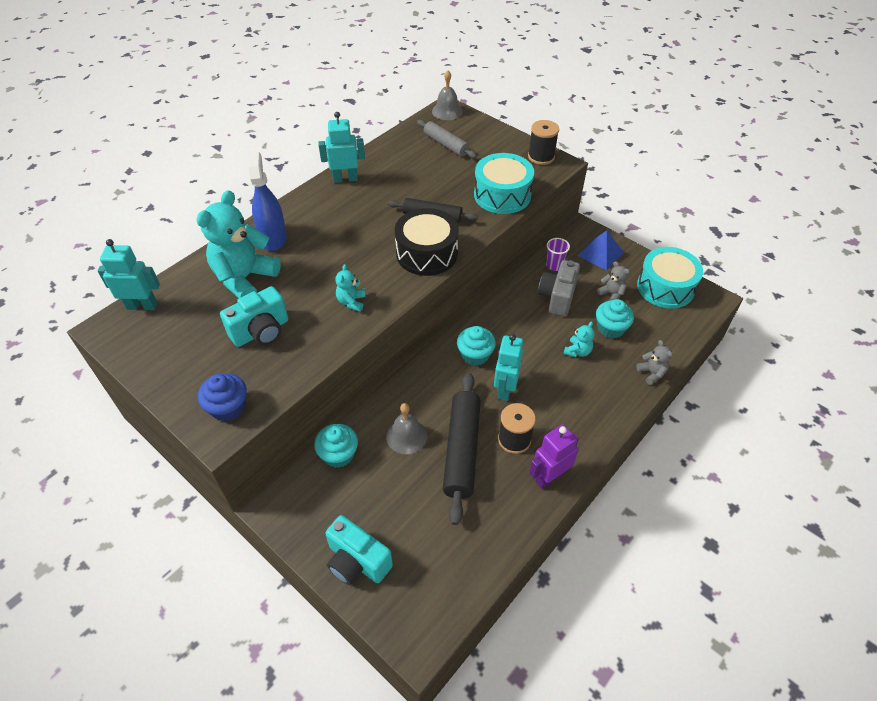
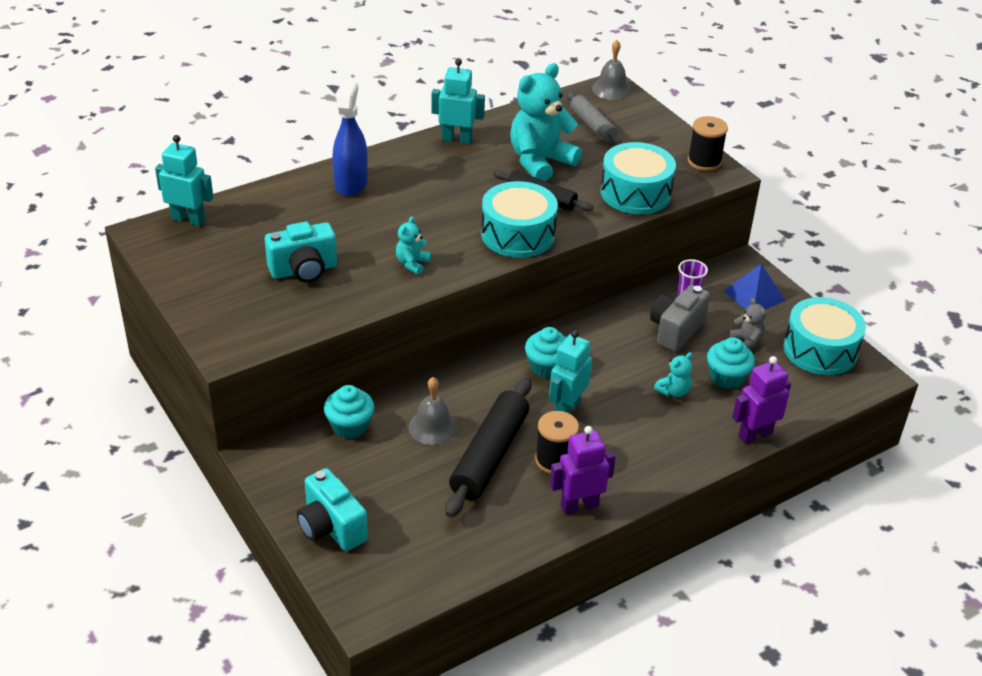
camera: 15 degrees right, 10 degrees down
(228, 407) = (244, 331): blue cupcake -> none
(244, 278) = (305, 216): turquoise teddy bear -> turquoise teddy bear (540, 162)
(427, 253) = (518, 234): black drum -> turquoise drum
(651, 373) = (755, 434): grey teddy bear -> purple robot

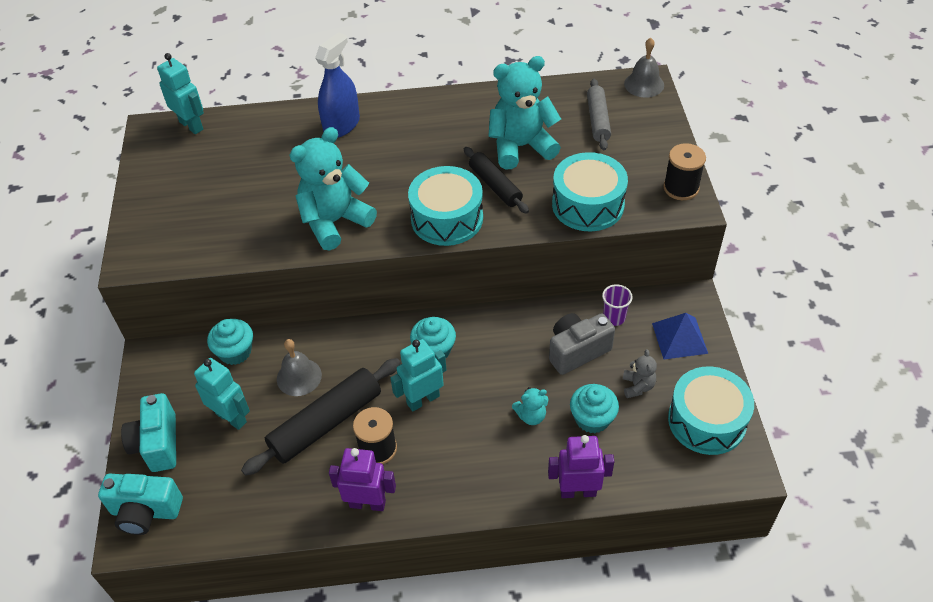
camera: 30 degrees right, 10 degrees up
(304, 270) = (243, 201): turquoise camera -> turquoise camera (145, 512)
(412, 264) = (335, 222): turquoise teddy bear -> turquoise teddy bear, size x2.19
(457, 139) = (463, 103): turquoise robot -> turquoise robot (231, 417)

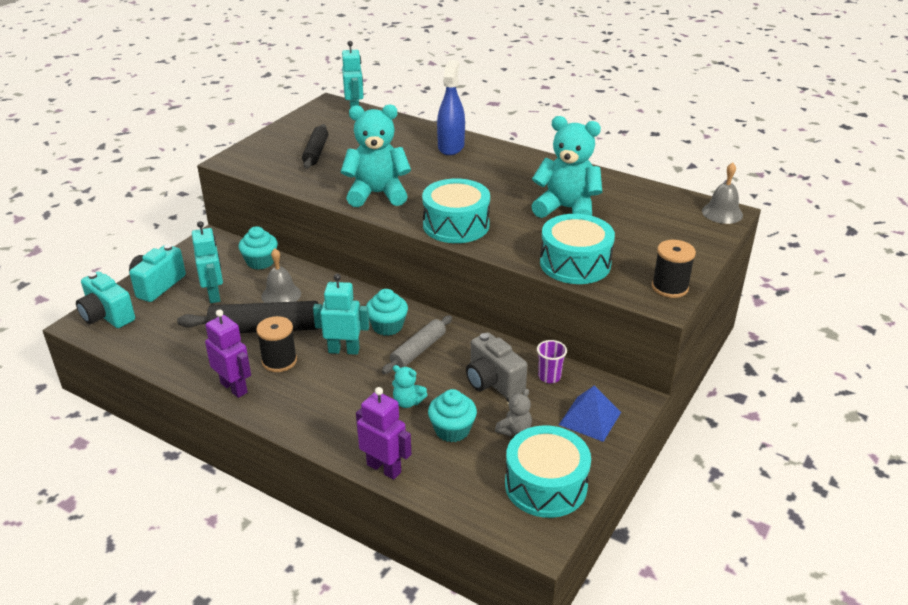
camera: 35 degrees right, 15 degrees down
(341, 125) = (451, 147): blue spray bottle -> blue spray bottle turned 60 degrees counterclockwise
(495, 186) = (516, 222): black rolling pin -> black rolling pin (316, 152)
(577, 351) = (493, 382): grey camera -> grey camera turned 135 degrees counterclockwise
(598, 120) = (652, 218): grey rolling pin -> grey rolling pin (418, 350)

